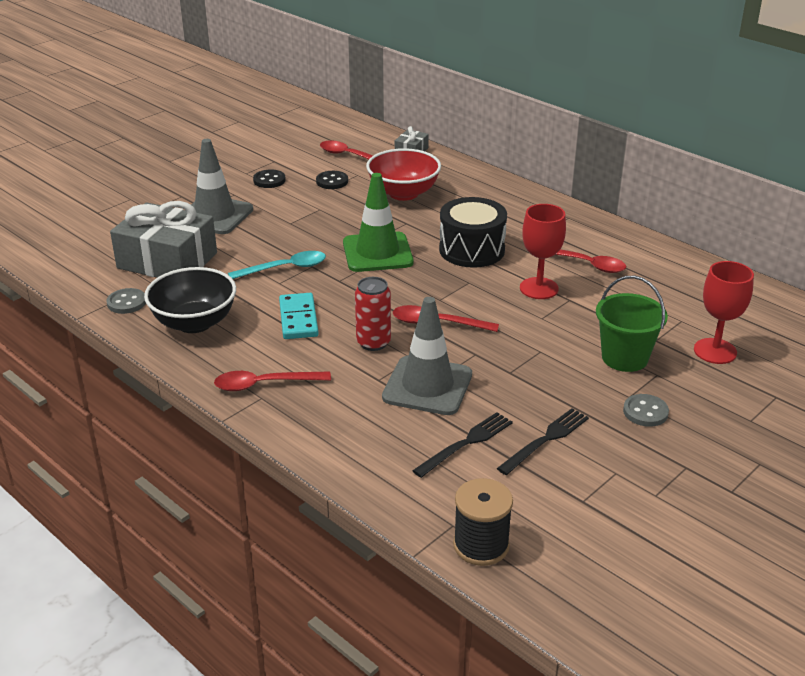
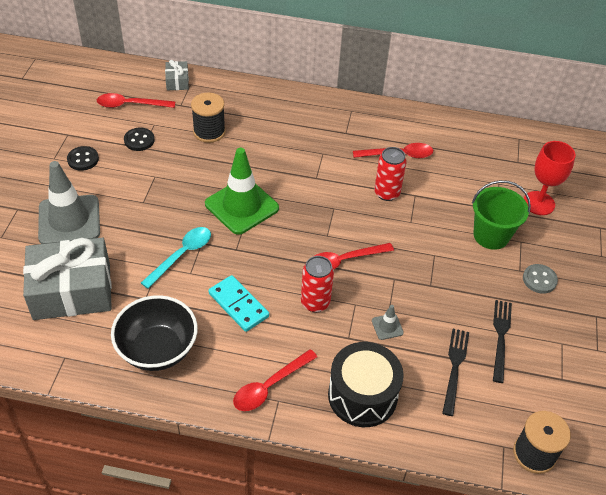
camera: 35 degrees left, 15 degrees up
(126, 302) = (78, 355): grey button -> none
(403, 193) = (209, 132): red bowl -> black spool
(427, 386) = (387, 327): grey traffic cone -> grey traffic cone, size x0.42
(471, 250) = (310, 173): black drum -> black drum (362, 395)
(539, 288) = (387, 193): red goblet -> red can

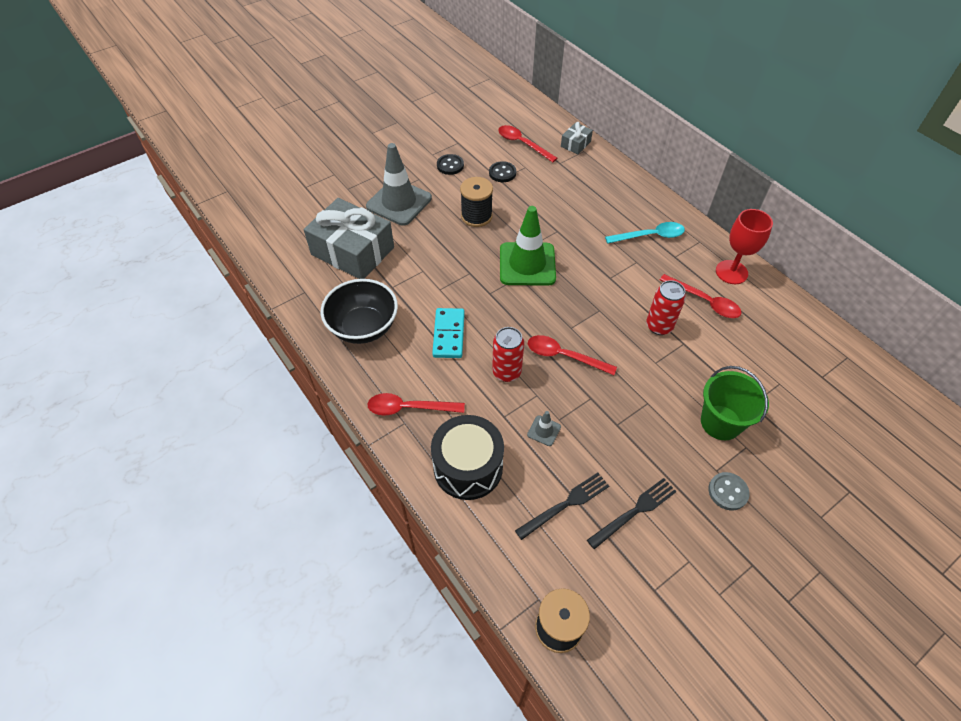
camera: 45 degrees right, 5 degrees up
(182, 255) = (447, 273): turquoise spoon -> turquoise spoon (650, 236)
(209, 132) = (560, 194): black spool -> black spool (476, 216)
(538, 203) = (803, 426): red goblet -> red goblet (731, 272)

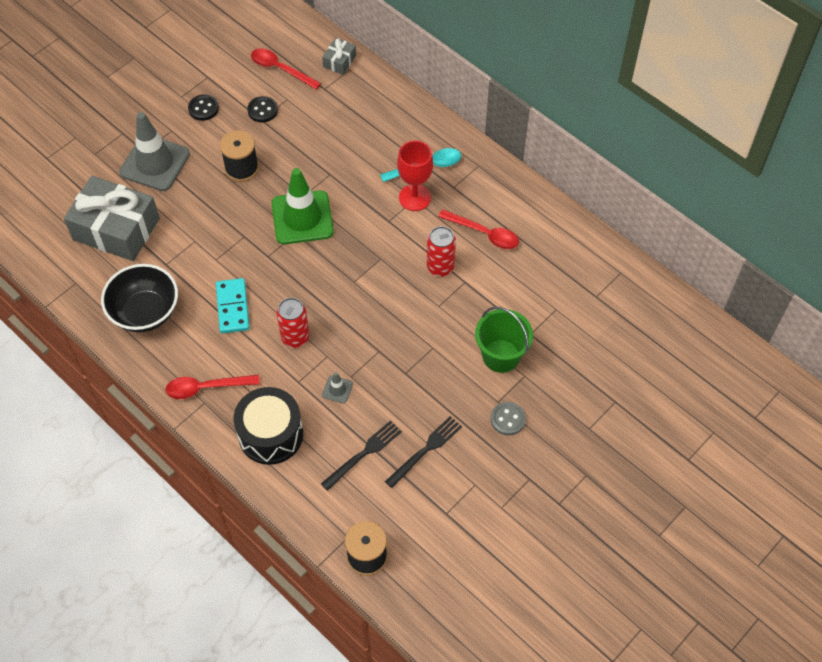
camera: 10 degrees left, 5 degrees up
(564, 356) = (349, 312): red spoon -> none
(731, 272) = (510, 197): red goblet -> red goblet (415, 197)

